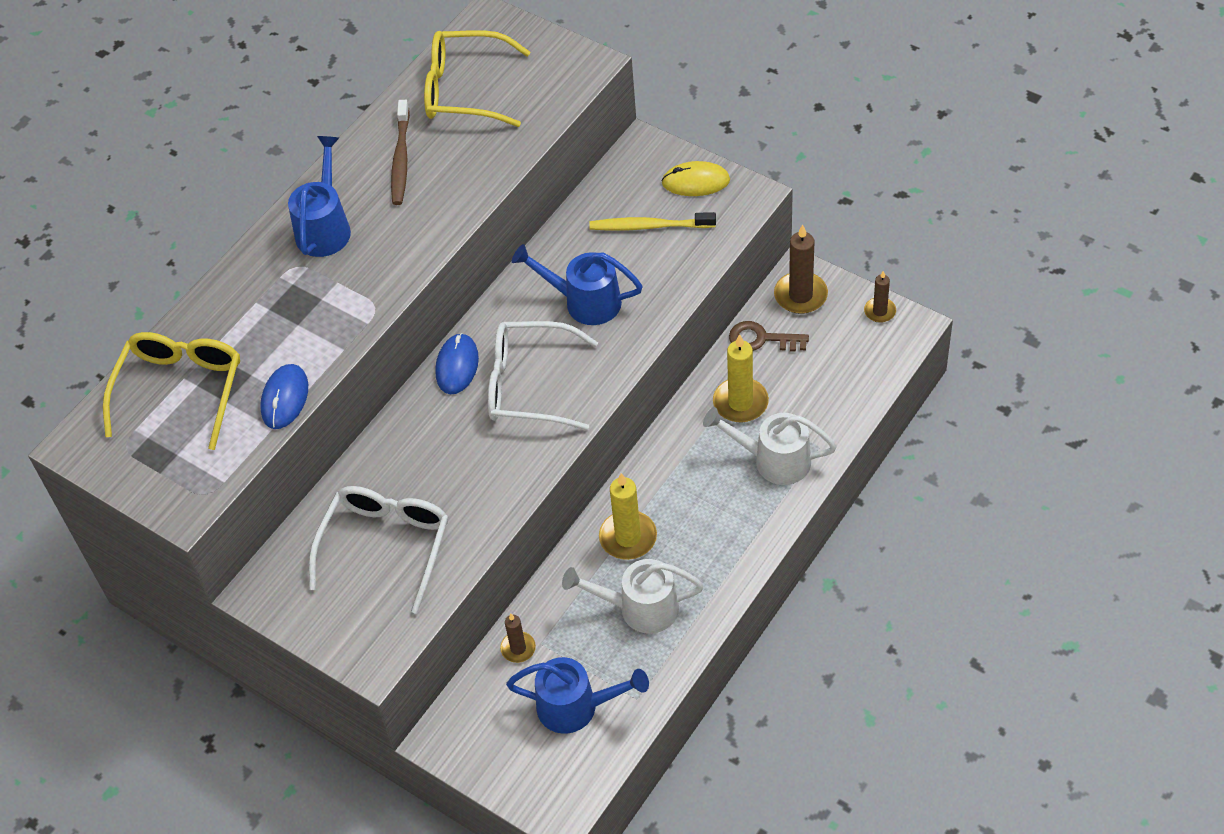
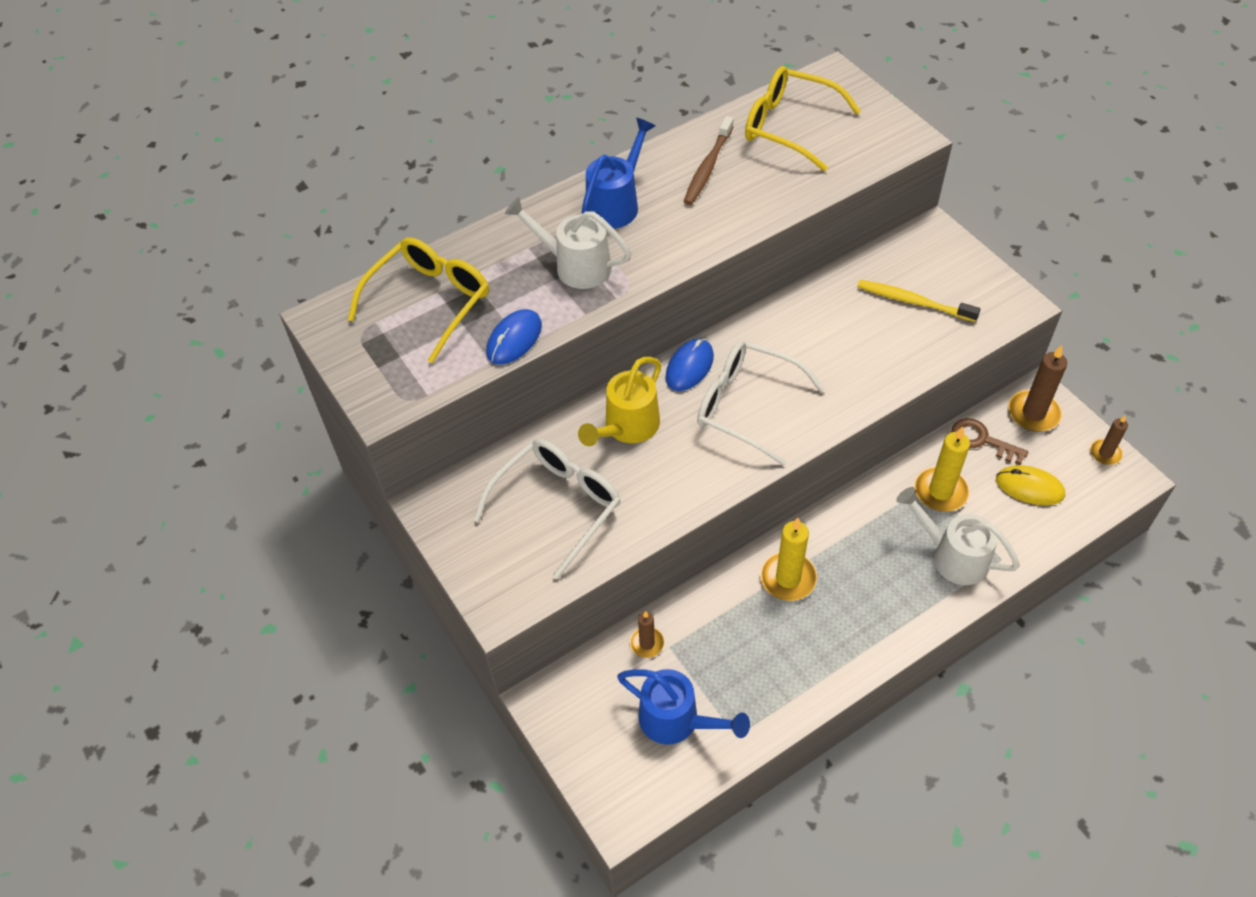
camera: 20 degrees right, 0 degrees up
(420, 447) = (627, 428): none -> yellow watering can
(584, 301) = (827, 348): blue watering can -> none
(639, 608) = (772, 649): white watering can -> white watering can (574, 265)
(696, 182) = (972, 276): yellow mouse -> yellow mouse (1029, 487)

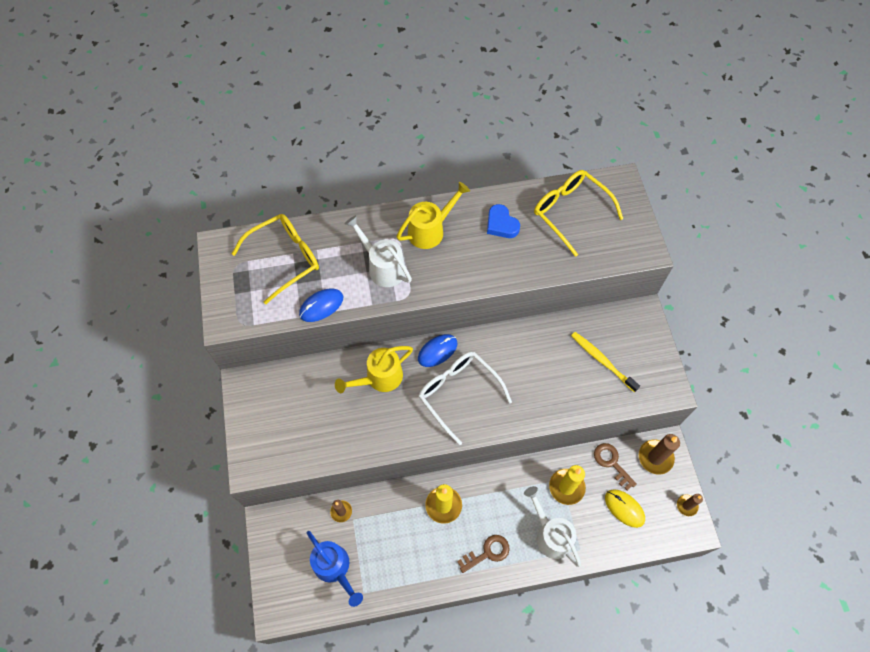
camera: 20 degrees right, 10 degrees up
(556, 507) = (313, 415): white glasses -> none
(617, 203) = (431, 230): blue watering can -> yellow watering can
(707, 167) = (501, 224): brown toothbrush -> blue heart
(881, 612) = (487, 552): none -> brown key

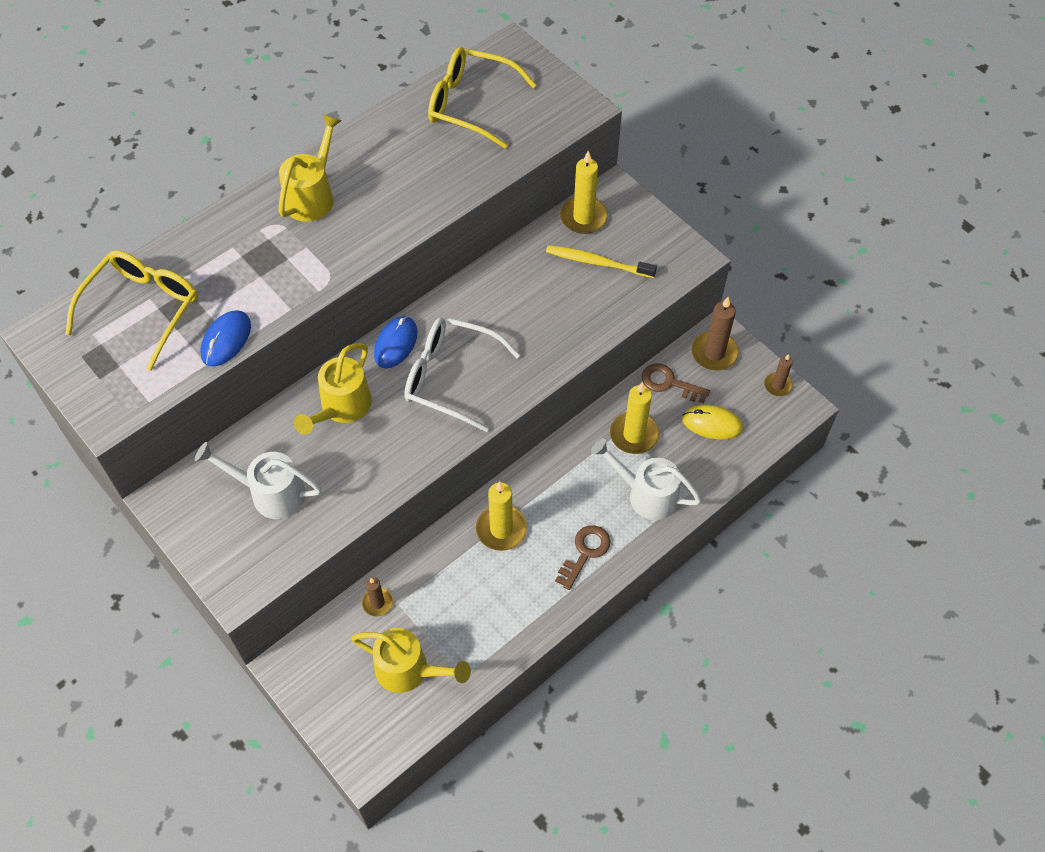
camera: 30 degrees left, 5 degrees down
(335, 568) = (409, 670): blue watering can -> yellow watering can
(382, 266) = (277, 261): white watering can -> white watering can (270, 493)
(501, 224) = (396, 152): blue heart -> none
(611, 322) = (583, 217): none -> yellow candle

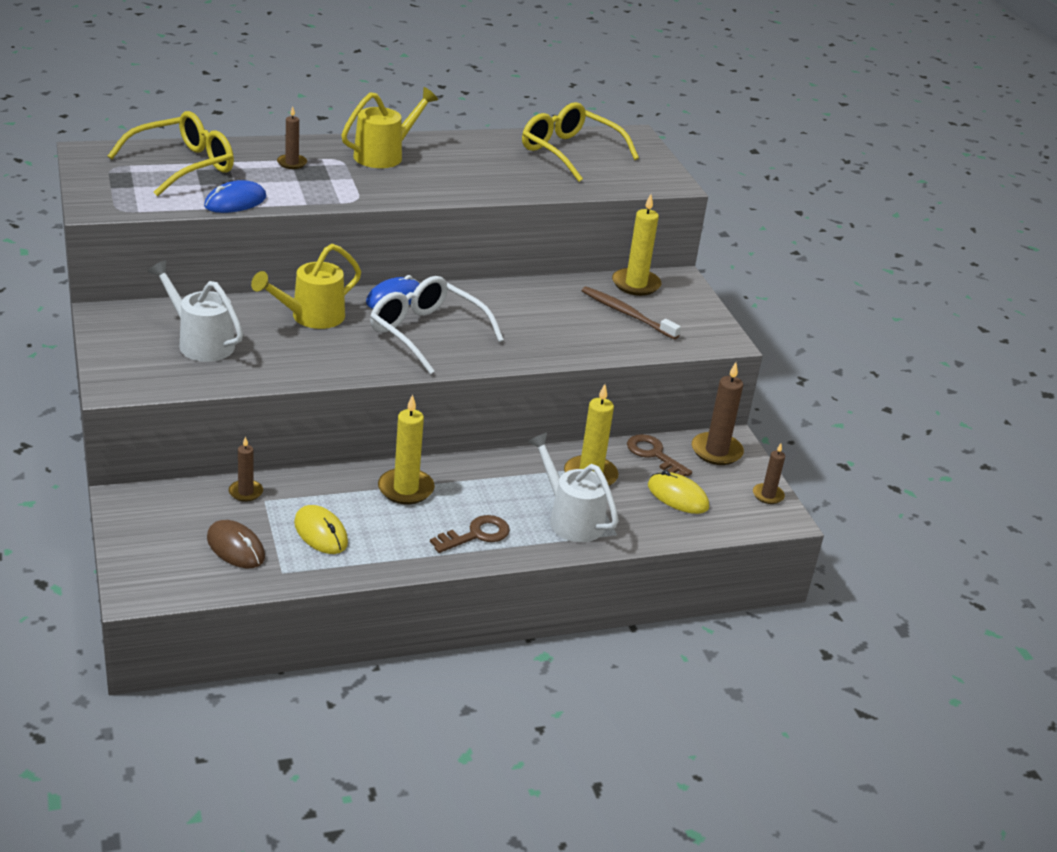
camera: 20 degrees right, 25 degrees down
(238, 252) = (292, 163): none -> brown candle
(409, 670) = (235, 547): yellow watering can -> brown mouse
(465, 617) = (321, 533): none -> yellow mouse
(597, 262) = (626, 313): yellow toothbrush -> brown toothbrush

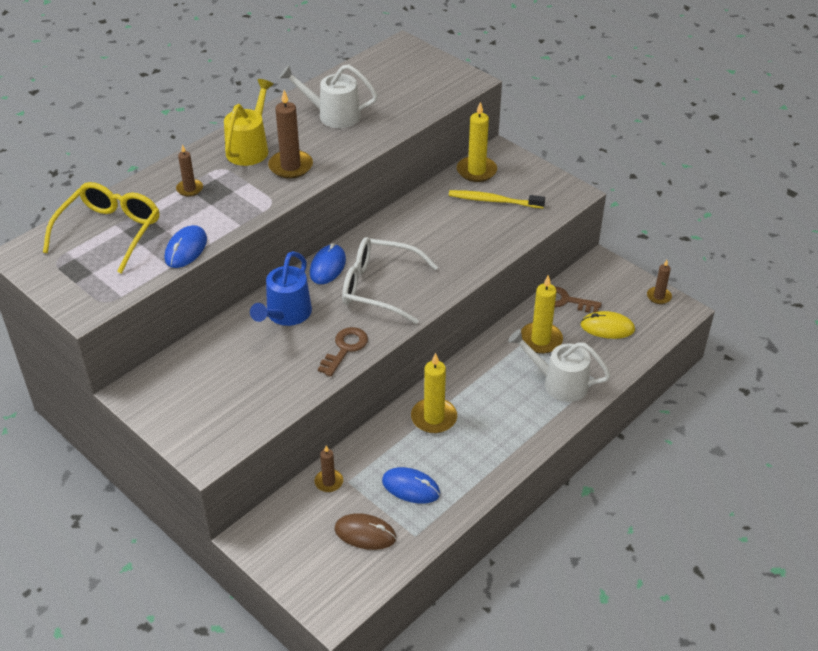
camera: 25 degrees left, 10 degrees up
(200, 342) = (228, 381): white watering can -> white watering can (332, 115)
(310, 317) = (285, 315): yellow watering can -> blue watering can
(321, 533) = (411, 487): yellow mouse -> blue mouse
(476, 535) = (512, 430): brown key -> brown key (345, 348)
(570, 153) = (377, 83): yellow glasses -> none
(626, 313) = (493, 201): brown toothbrush -> yellow toothbrush
(716, 451) = (599, 277): brown candle -> brown candle (290, 166)

